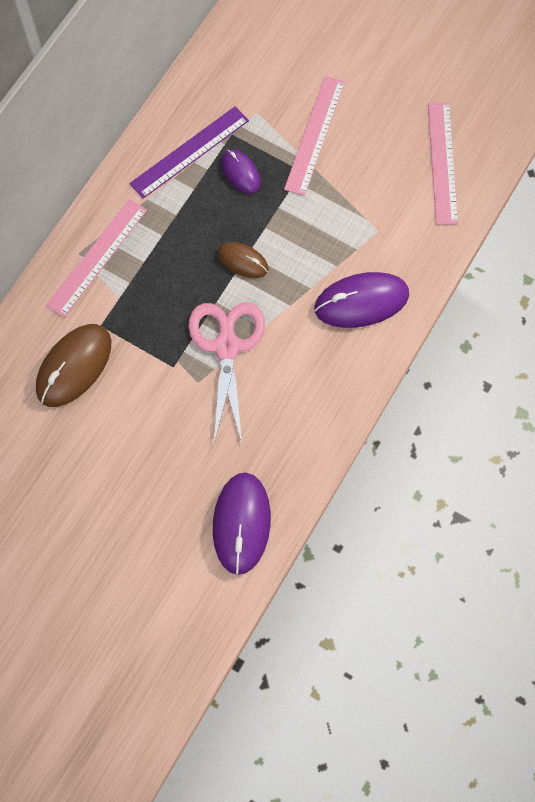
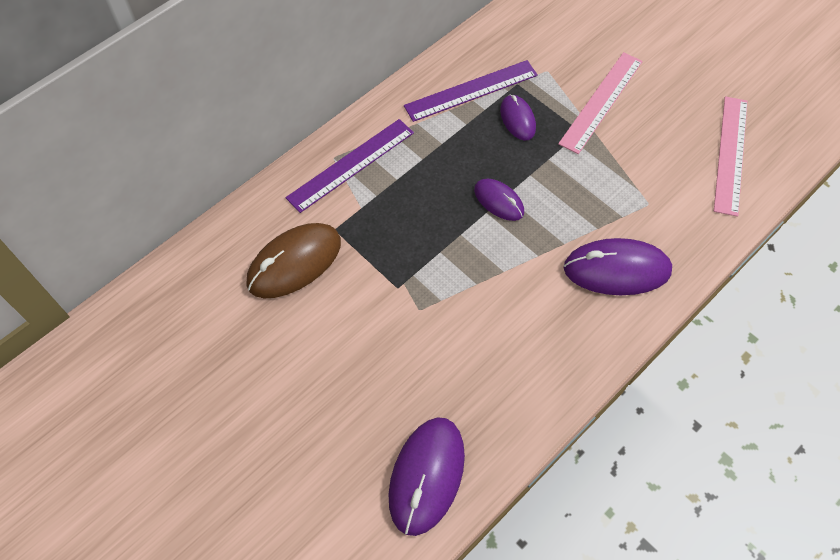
camera: 15 degrees right, 10 degrees down
(97, 257) = (351, 165): pink ruler -> purple ruler
(227, 347) = (460, 281): pink scissors -> none
(243, 261) = (499, 201): brown mouse -> purple mouse

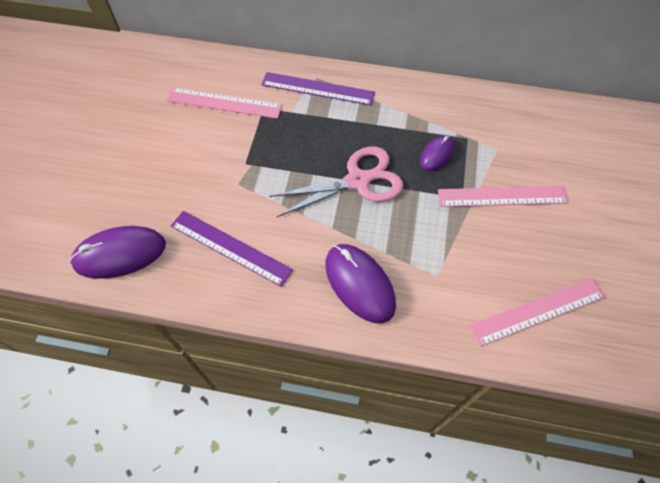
camera: 55 degrees right, 0 degrees up
(294, 263) = (224, 103): brown mouse -> pink ruler
(471, 90) = (435, 116): purple ruler -> purple ruler (230, 247)
(499, 201) = (357, 181): purple mouse -> pink scissors

